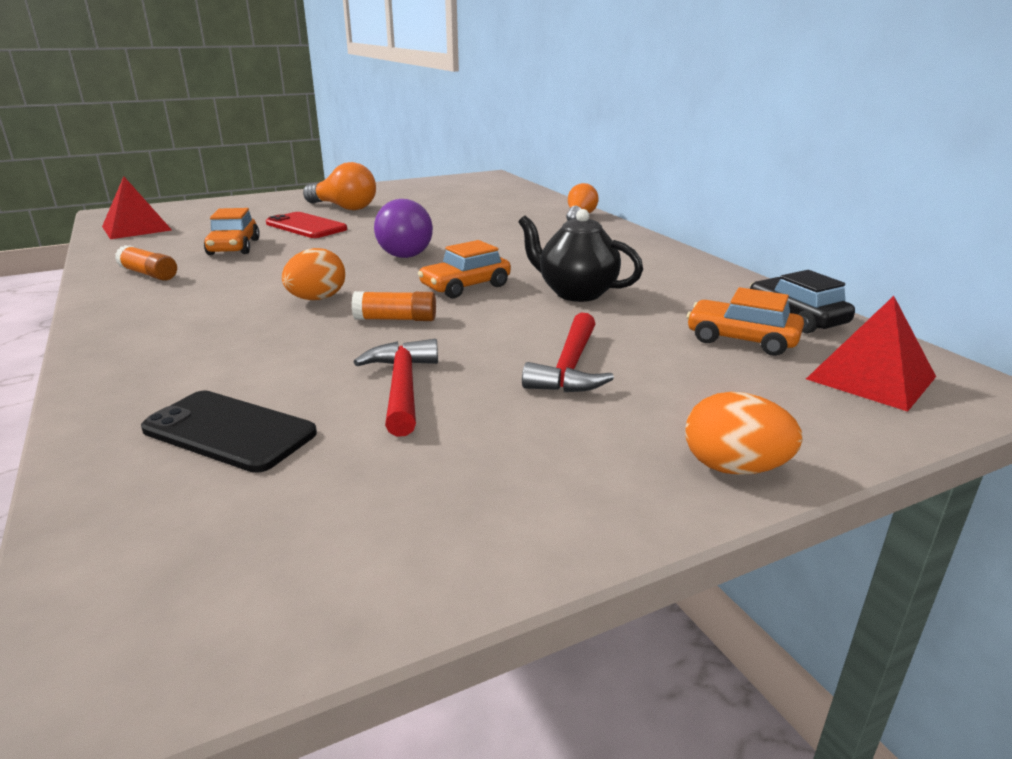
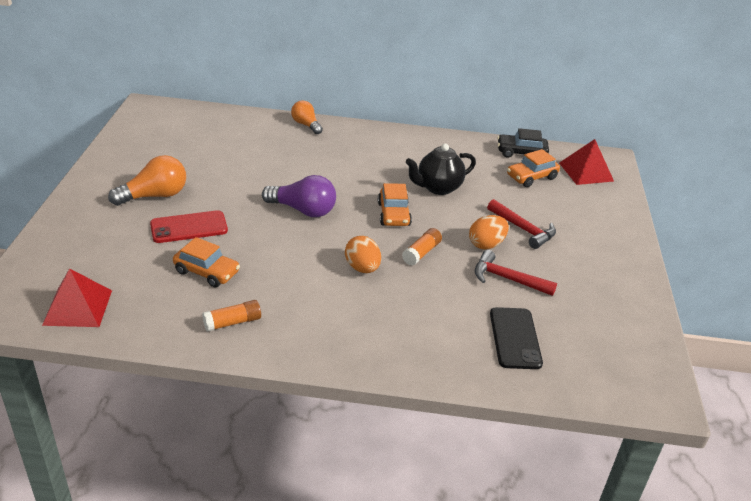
camera: 60 degrees left, 10 degrees up
(229, 431) = (515, 338): black phone -> black phone turned 60 degrees counterclockwise
(734, 468) = (625, 234): orange egg -> orange egg (486, 244)

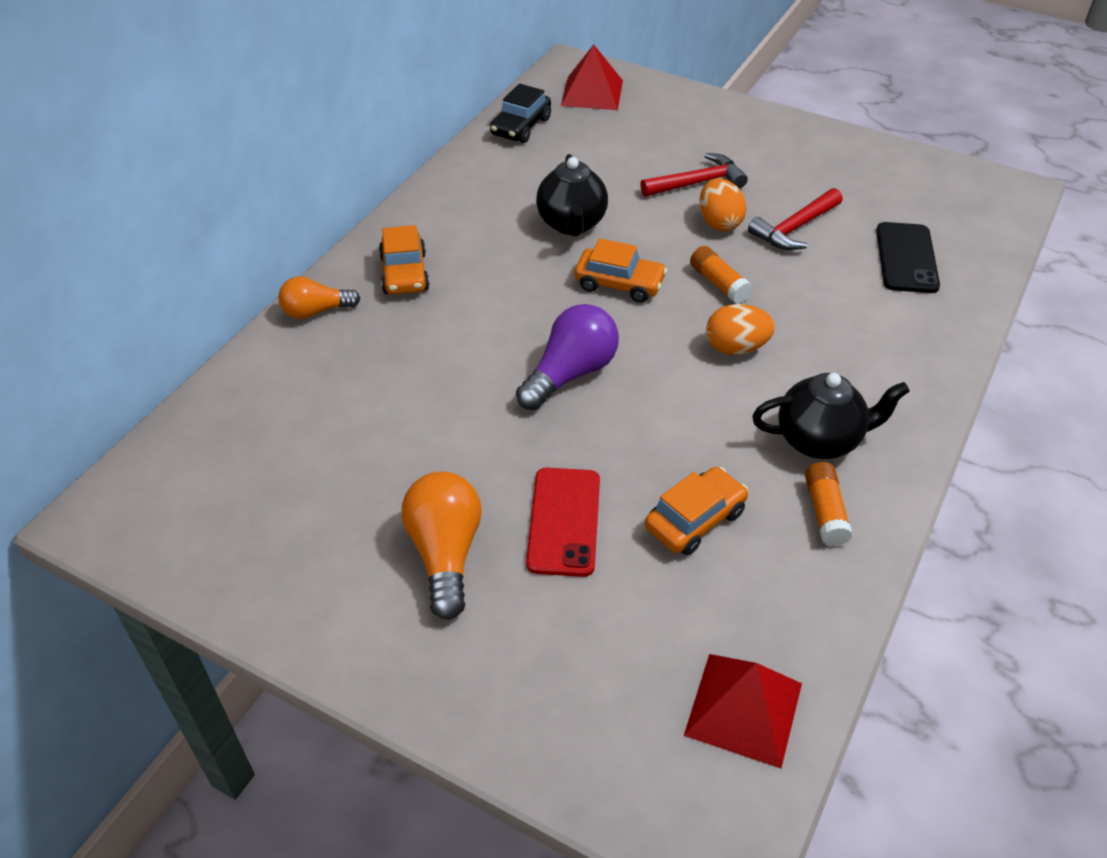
camera: 65 degrees left, 10 degrees up
(294, 313) = (819, 440): none -> black teapot
(515, 338) = (906, 258): black phone -> black phone turned 75 degrees clockwise
(531, 177) = (584, 138): orange car -> orange car (404, 273)

